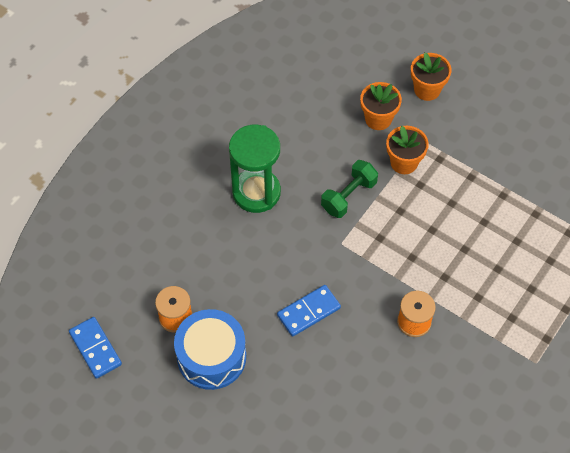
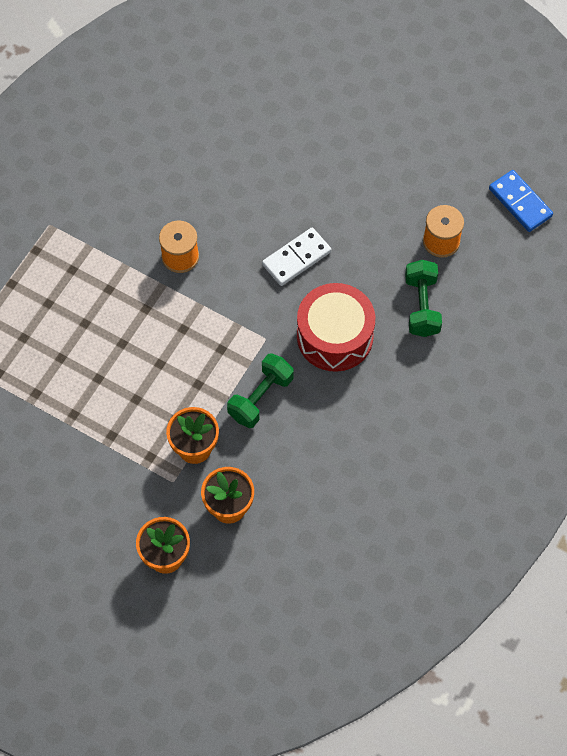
camera: 175 degrees right, 5 degrees up
(203, 260) = (422, 306): none -> green dumbbell
(211, 357) = (395, 204): blue drum -> none
(256, 192) = (372, 393): green hourglass -> none
(282, 240) = (335, 336): none -> red drum
(308, 311) = (296, 258): blue domino -> white domino

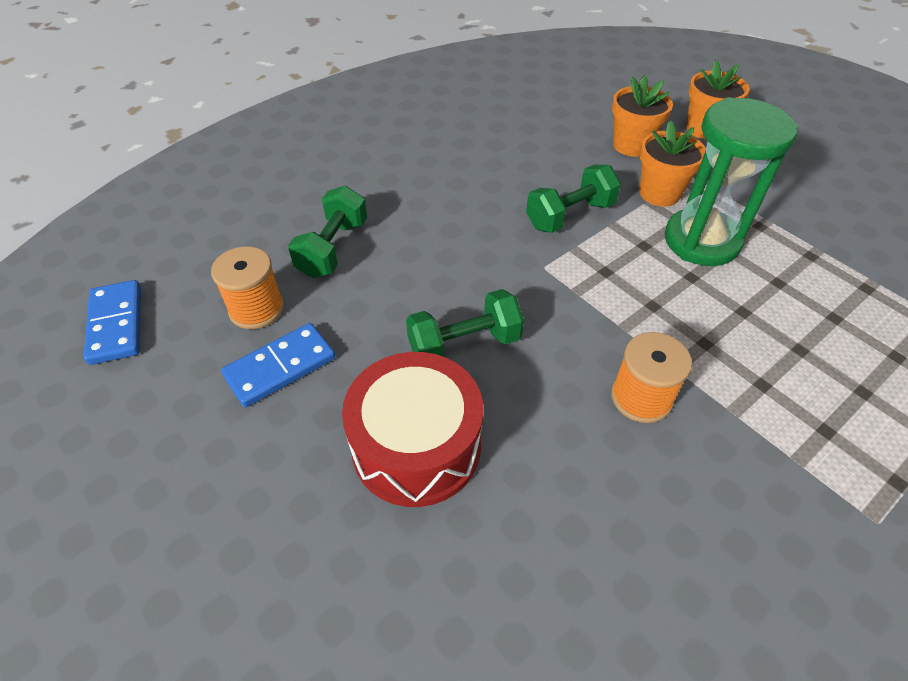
camera: 160 degrees left, 15 degrees down
(155, 402) = (701, 241): none -> green hourglass
(296, 258) = (464, 344): white domino -> green dumbbell
(335, 336) = (456, 247): red drum -> red drum (416, 446)
(399, 208) = (280, 367): none -> blue domino

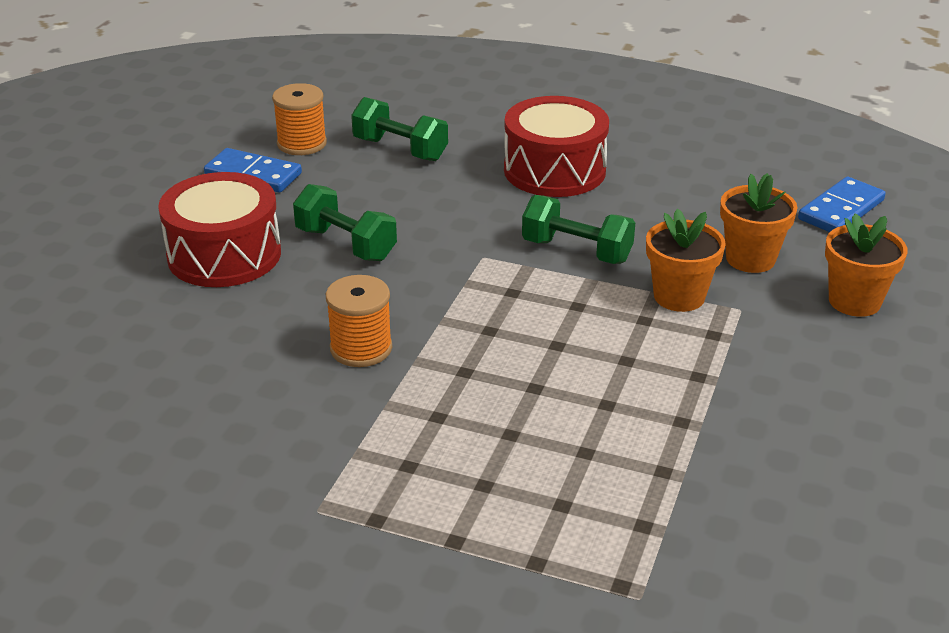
camera: 60 degrees right, 15 degrees down
(116, 324) = (239, 100): blue domino -> blue domino (840, 210)
(333, 248) = (400, 149): green dumbbell -> green dumbbell turned 45 degrees clockwise
(446, 180) = (554, 170): none -> red drum
(701, 241) = (624, 340): green hourglass -> none

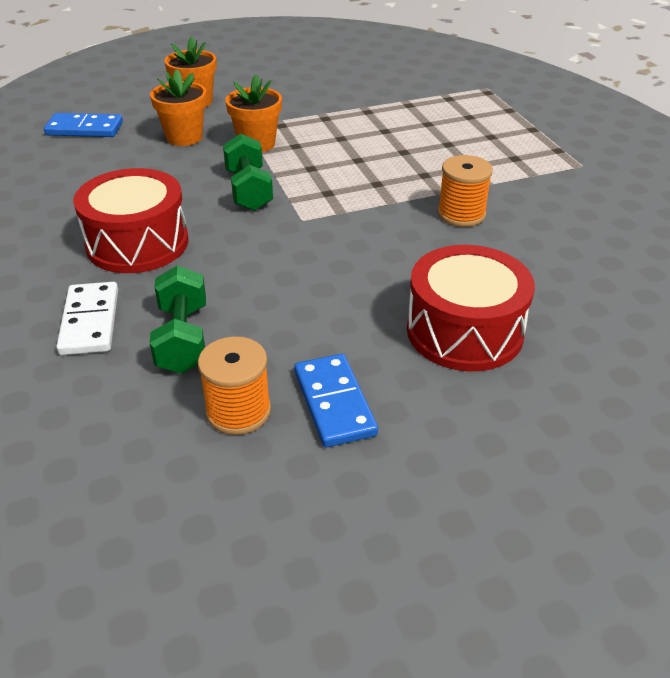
camera: 130 degrees left, 5 degrees up
(346, 244) = (367, 282): green dumbbell -> none
(472, 126) = (90, 321): none -> white domino

